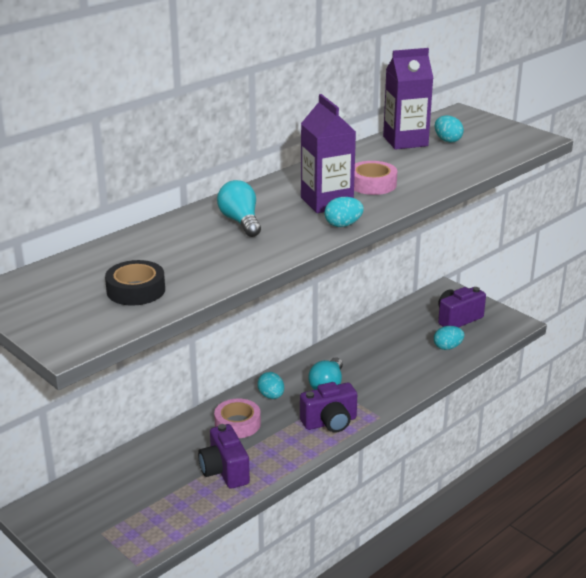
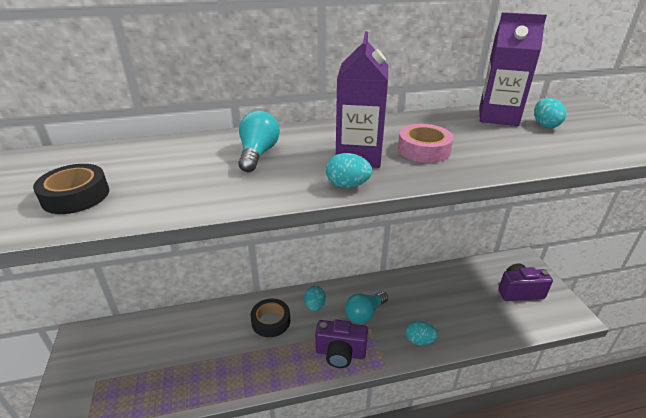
camera: 30 degrees right, 5 degrees up
(224, 471) = (225, 364): purple camera -> none
(237, 424) = (271, 321): pink tape -> black tape
(447, 347) = (493, 317): turquoise egg -> turquoise egg (419, 340)

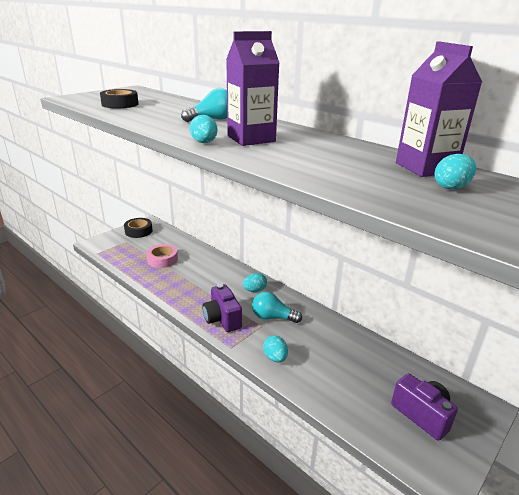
camera: 55 degrees right, 5 degrees down
(271, 321) = (221, 278): black tape -> black tape (138, 231)
(424, 150) = (296, 153): pink tape -> pink tape (162, 259)

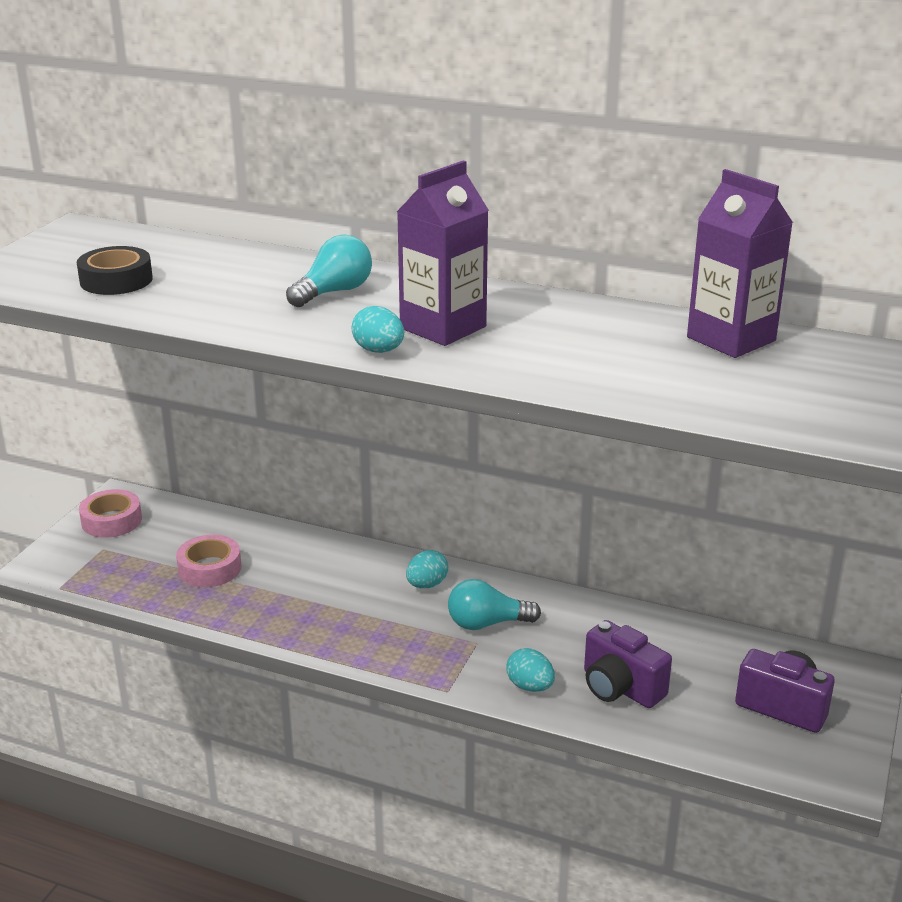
camera: 20 degrees left, 0 degrees up
(138, 231) = (111, 521): black tape -> pink tape
(222, 319) = (402, 649): purple camera -> purple camera (620, 688)
(451, 187) = (781, 369): turquoise egg -> none

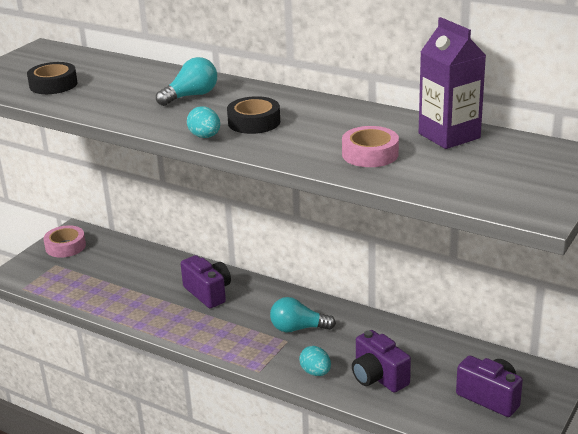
camera: 10 degrees right, 0 degrees up
(210, 568) = (121, 281): pink tape -> pink tape (370, 154)
(343, 579) = (208, 293): none -> purple camera
(427, 585) = (264, 300): turquoise egg -> none
(443, 327) = (254, 122): purple carton -> black tape

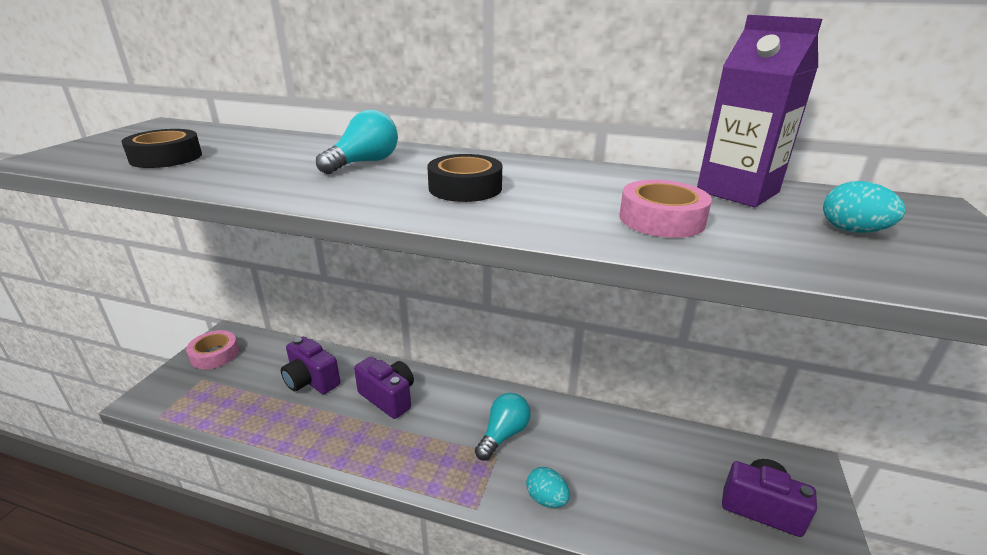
camera: 15 degrees left, 0 degrees up
(205, 136) = (402, 209): turquoise egg -> turquoise egg (852, 231)
(298, 328) = (503, 434): turquoise light bulb -> turquoise light bulb turned 135 degrees clockwise
(378, 377) = (622, 495): purple camera -> purple camera (311, 381)

